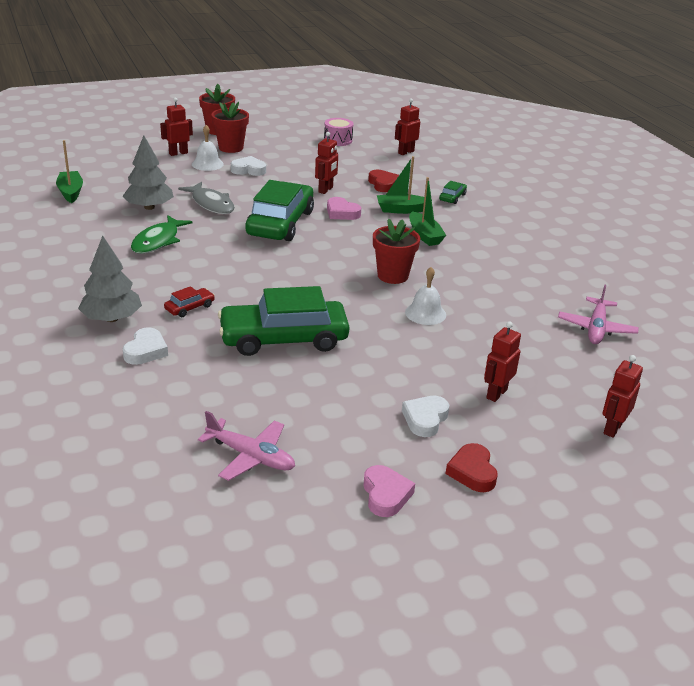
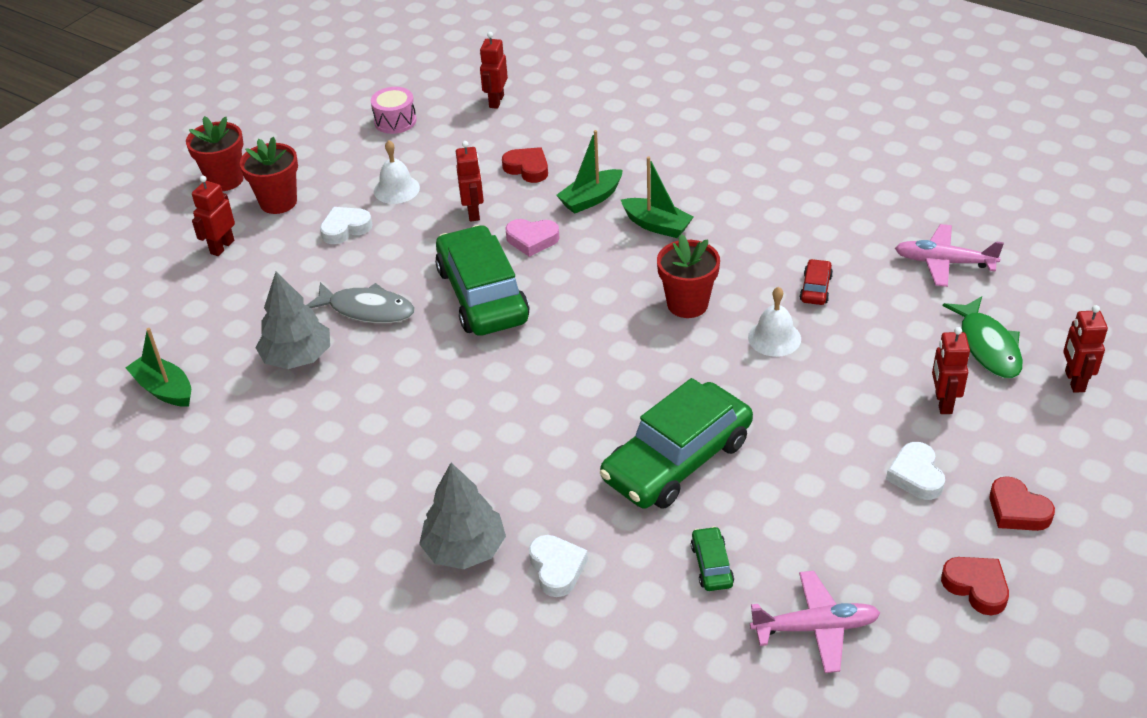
camera: 30 degrees left, 10 degrees up
(158, 241) = (375, 404): green fish -> green fish (988, 346)
(189, 307) = (530, 479): red car -> red car (815, 288)
(207, 164) = (282, 246): white bell -> white bell (396, 189)
(385, 495) = (976, 587): pink heart -> red heart
(452, 197) = (623, 149): green car -> green car (712, 565)
(596, 328) = (944, 262): pink plane -> pink plane turned 120 degrees clockwise

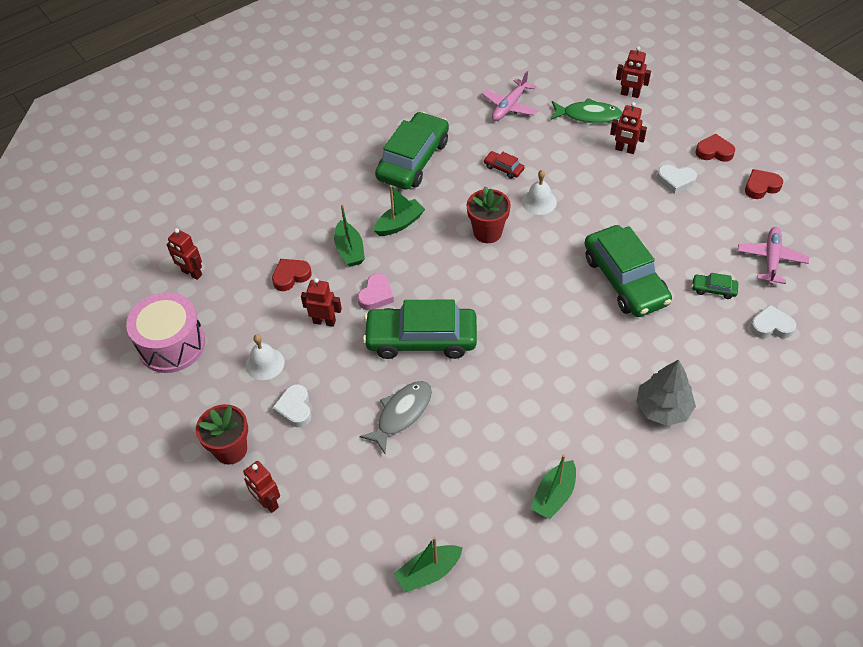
camera: 70 degrees left, 10 degrees up
(225, 180) = (173, 485): red flower pot -> none
(293, 470) = (554, 495): none -> green boat
(297, 357) = (434, 470): grey tree -> none
(395, 121) = (172, 344): pink drum -> pink drum, size x1.80
(557, 568) = (694, 364): white heart -> white heart (771, 326)
(774, 205) = (413, 160): none -> green car
(1017, 510) = (714, 151): red heart -> red heart turned 150 degrees counterclockwise

